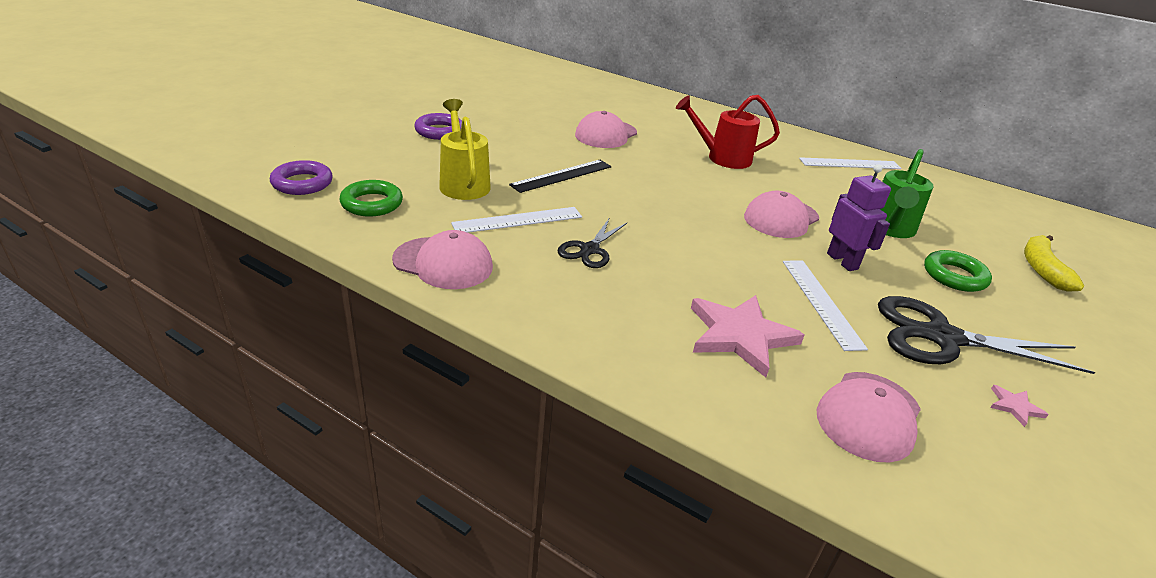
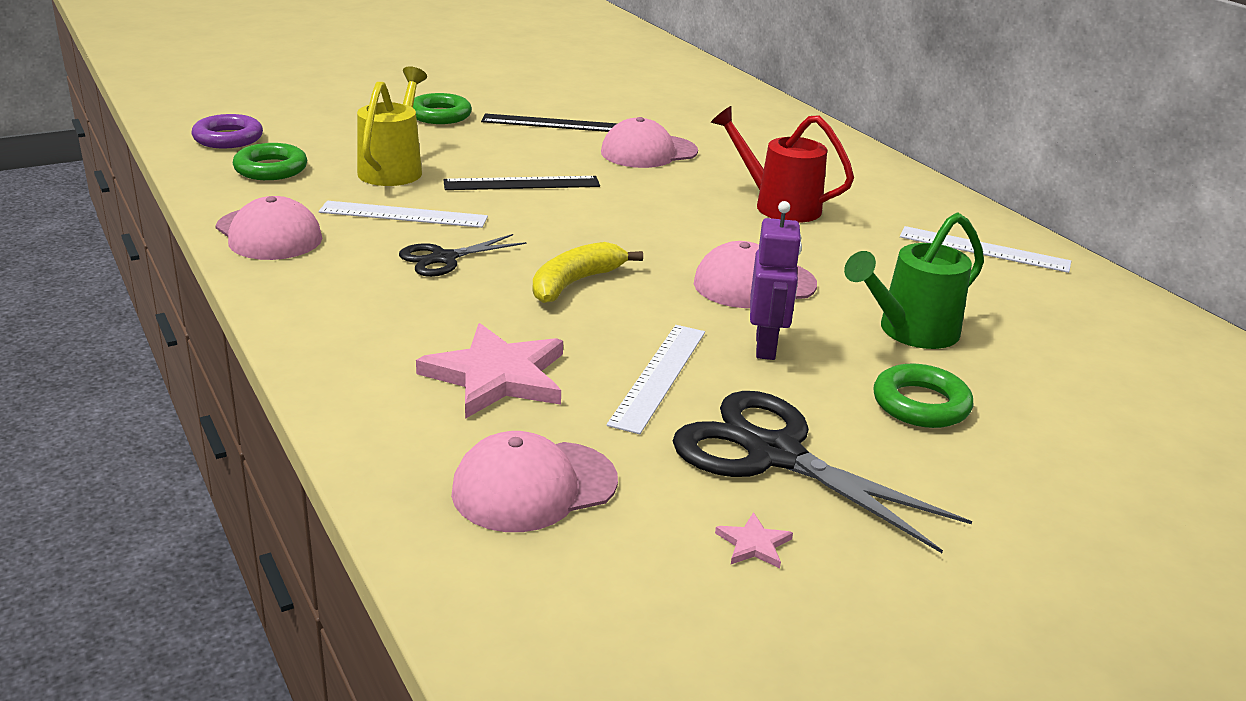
camera: 30 degrees right, 5 degrees down
(439, 131) = (440, 115): purple ring -> green ring
(520, 124) = (550, 123): none -> black ruler
(1042, 269) = (1103, 436): yellow banana -> yellow banana (575, 283)

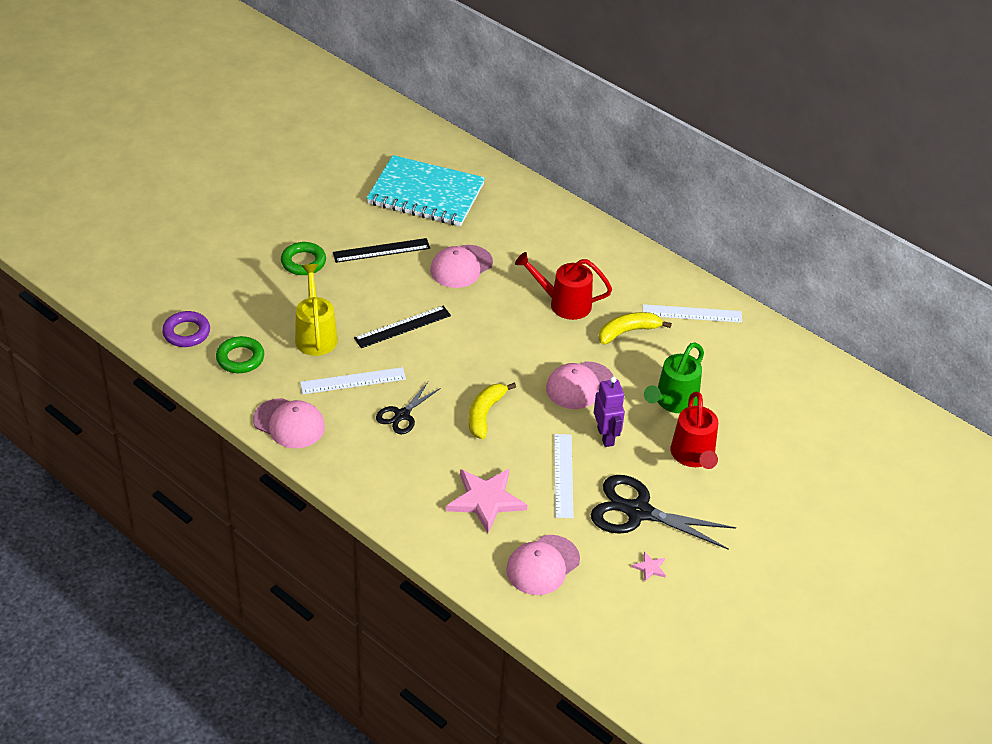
camera: 20 degrees left, 15 degrees up
(646, 96) = (426, 194): none -> turquoise notebook
(867, 247) = (628, 331): none -> yellow banana
(921, 404) = (693, 456): green ring -> red watering can

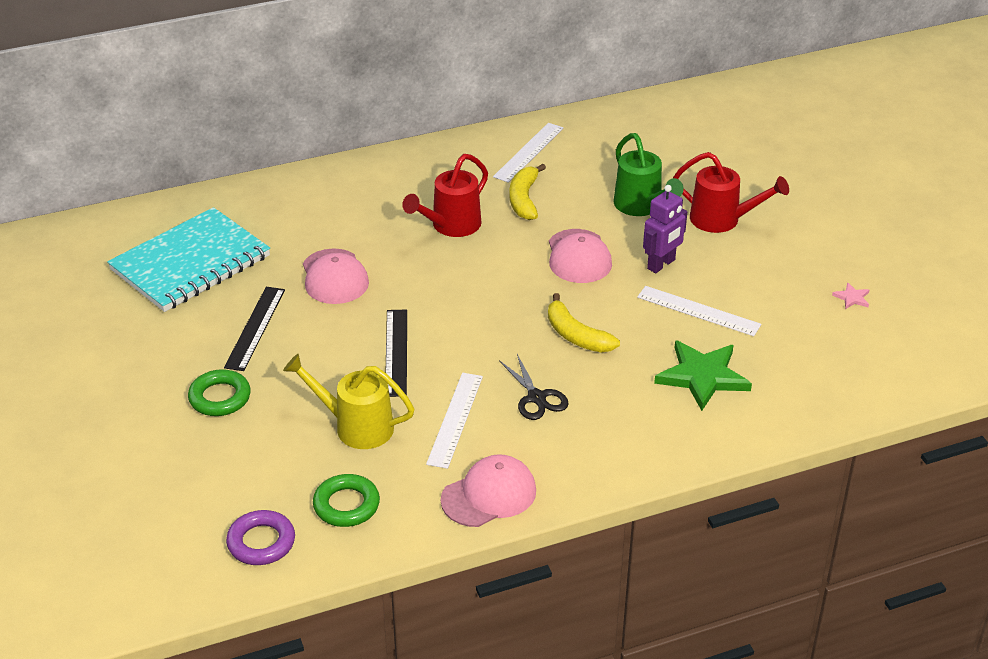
camera: 60 degrees left, 5 degrees down
(485, 500) = (702, 377): pink star -> green star
(542, 565) = (814, 367): pink cap -> none
(606, 436) = (661, 264): purple robot -> purple robot turned 120 degrees clockwise
(638, 512) = (776, 279): black scissors -> none

